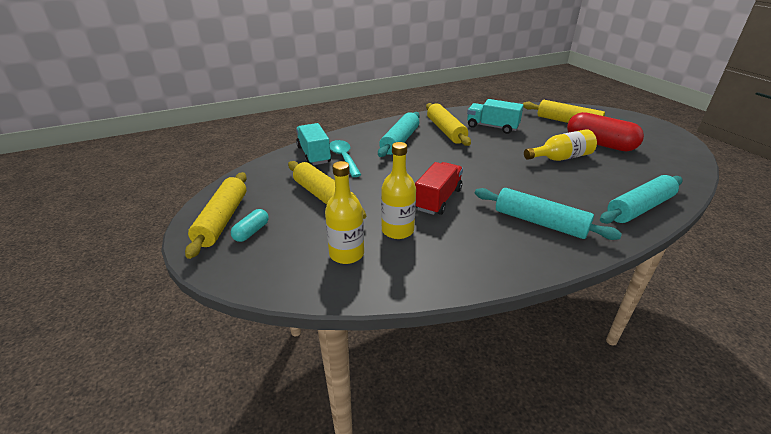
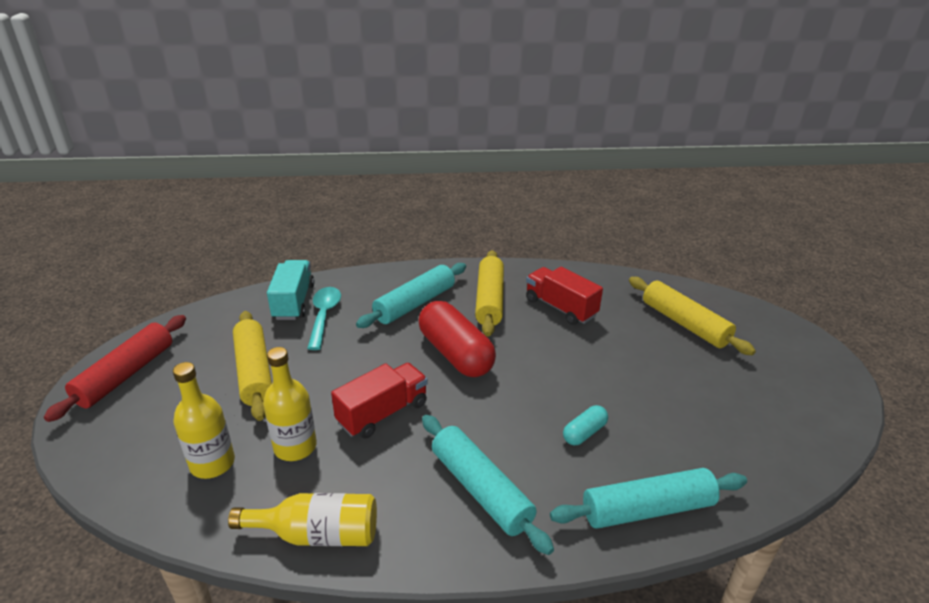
camera: 20 degrees right, 0 degrees up
(222, 220) = (126, 374): yellow rolling pin -> red rolling pin
(251, 232) = (141, 400): turquoise capsule -> turquoise capsule (584, 433)
(492, 127) = (560, 308): turquoise truck -> red truck
(560, 158) = (611, 387): yellow bottle -> yellow bottle (317, 534)
(599, 144) = (696, 377): red capsule -> red capsule (455, 354)

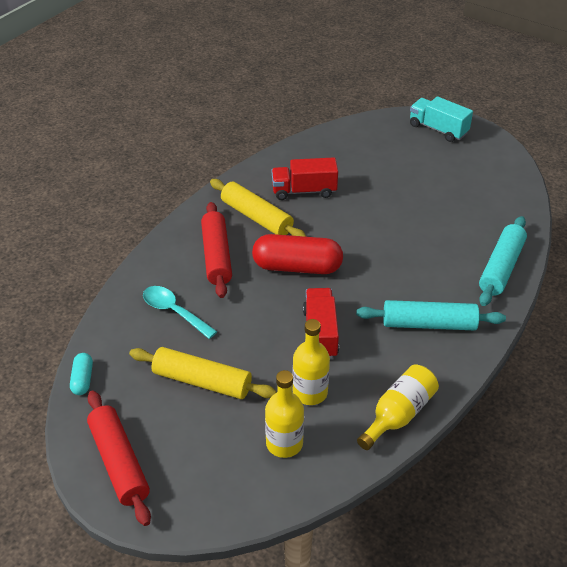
camera: 50 degrees left, 10 degrees up
(294, 302) = (133, 320): turquoise truck -> turquoise truck (438, 129)
(415, 304) = (217, 256): turquoise rolling pin -> red rolling pin
(584, 433) = (426, 255): turquoise capsule -> turquoise capsule (83, 379)
(684, 324) = (379, 152): yellow rolling pin -> none

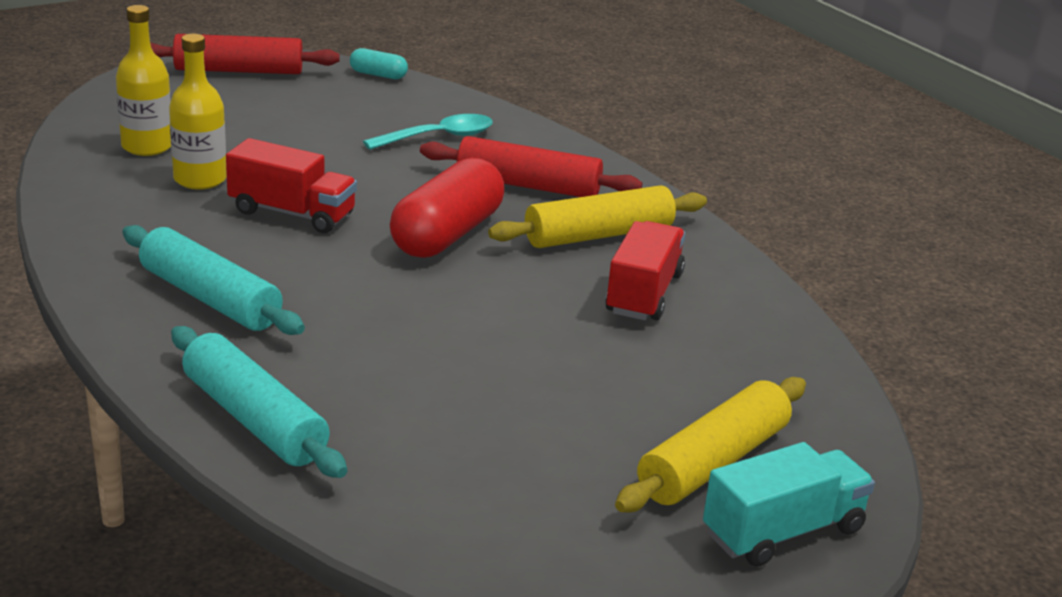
camera: 110 degrees right, 15 degrees down
(202, 381) = (299, 127): yellow rolling pin -> yellow rolling pin (713, 462)
(398, 414) = (88, 221): yellow bottle -> none
(429, 324) = (210, 298): turquoise rolling pin -> turquoise rolling pin turned 75 degrees counterclockwise

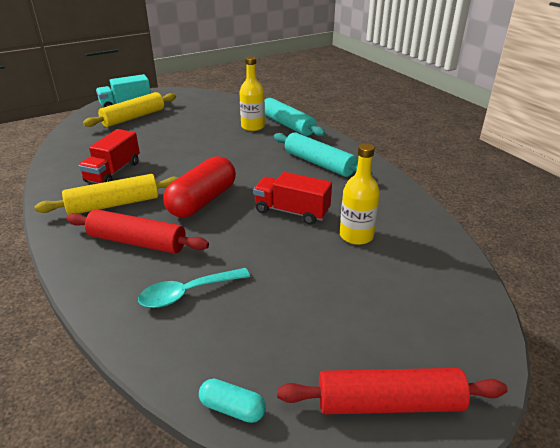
camera: 175 degrees left, 5 degrees up
(147, 147) = (409, 266): yellow bottle -> yellow bottle (253, 127)

